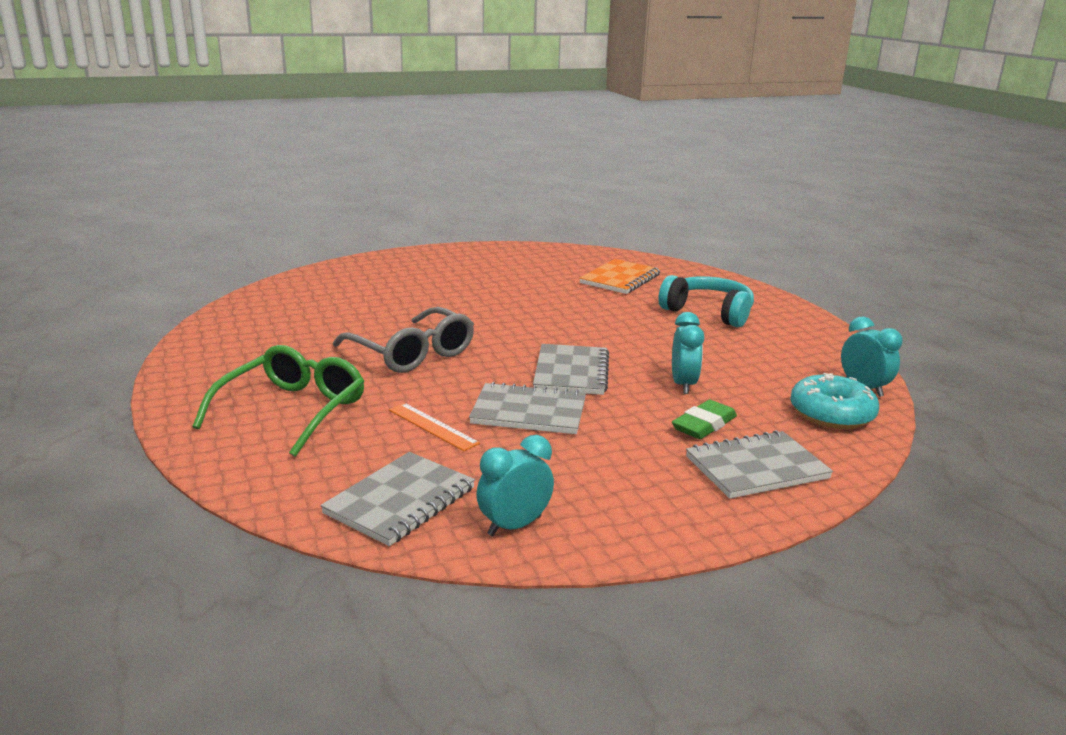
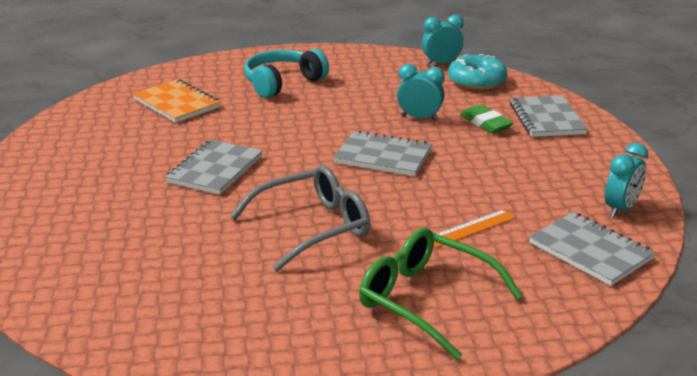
camera: 75 degrees left, 5 degrees up
(514, 526) = (621, 209): turquoise clock -> turquoise clock turned 120 degrees counterclockwise
(529, 412) = (453, 184): grey notebook -> grey notebook (215, 169)

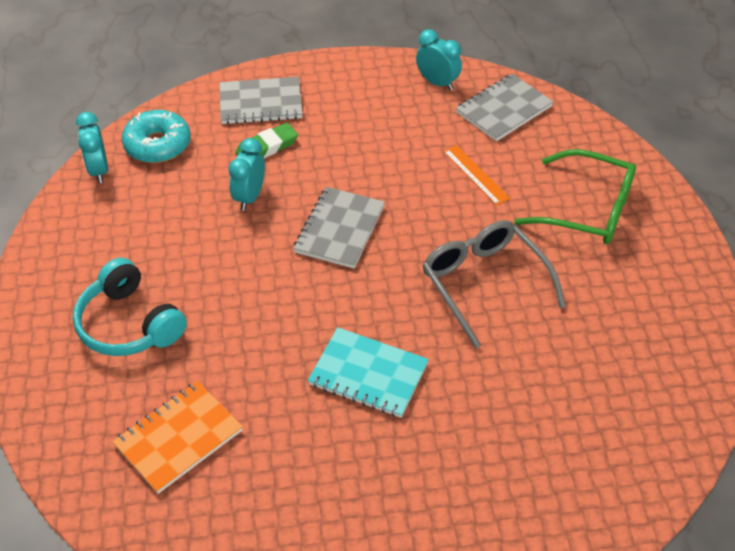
camera: 90 degrees left, 20 degrees up
(215, 169) = (368, 375): grey notebook -> turquoise notebook
(426, 300) = (587, 209): green glasses -> green glasses turned 105 degrees counterclockwise

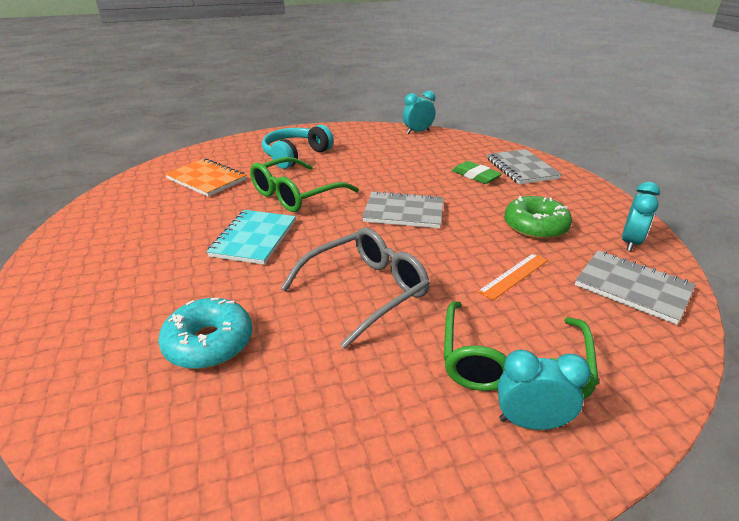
camera: 80 degrees right, 15 degrees down
(158, 145) = (451, 143): turquoise donut -> turquoise donut (209, 343)
(249, 197) = (420, 176): turquoise clock -> turquoise clock (530, 422)
(265, 329) = (295, 195): none -> green glasses
(395, 134) = (535, 226): none -> green donut

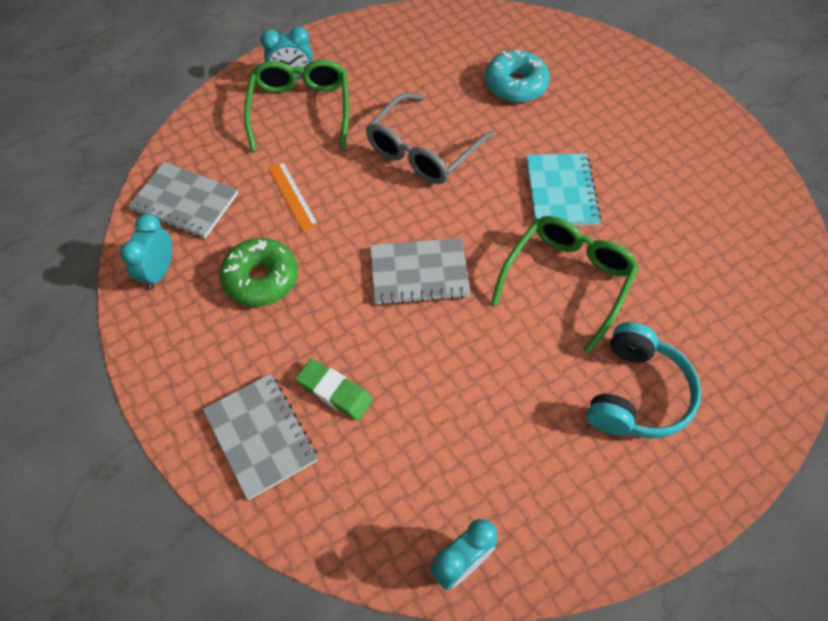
camera: 165 degrees right, 25 degrees up
(206, 179) = (708, 290): orange notebook -> none
(514, 275) = (292, 195): orange ruler -> orange ruler turned 60 degrees counterclockwise

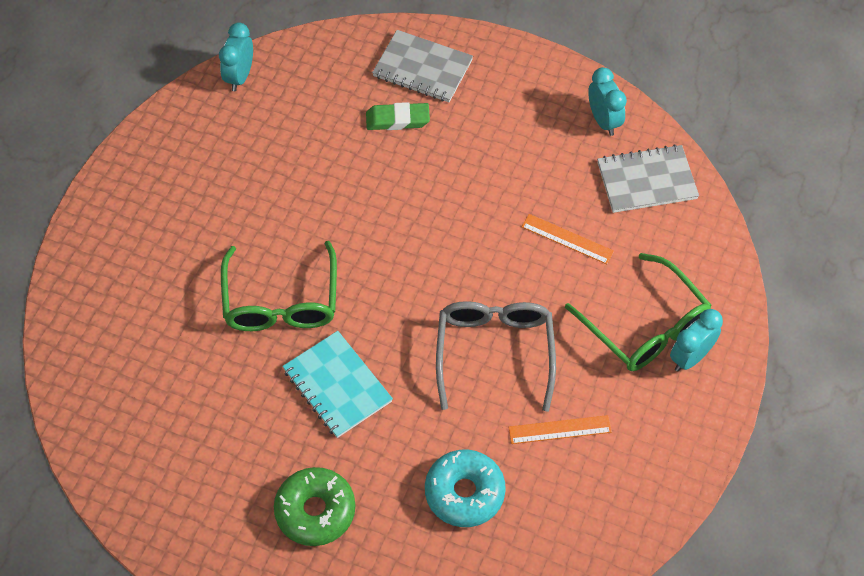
camera: 145 degrees right, 0 degrees up
(261, 279) = (523, 160): green donut -> green donut (315, 511)
(419, 273) = (405, 236): grey notebook -> none
(420, 85) = (560, 430): none -> orange ruler
(636, 394) = (178, 241): turquoise headphones -> none

